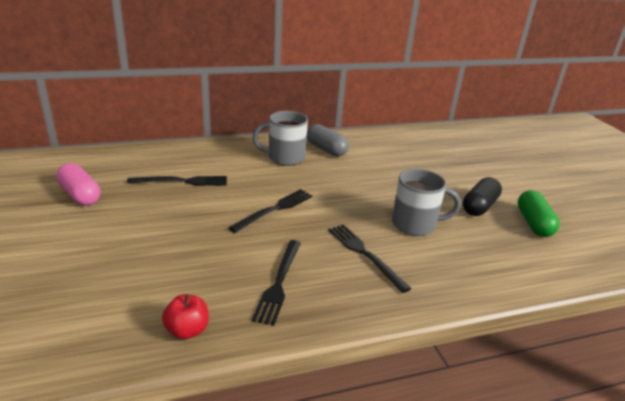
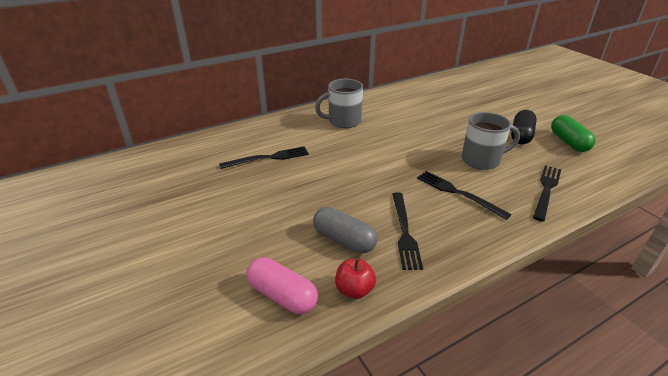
camera: 10 degrees left, 5 degrees up
(80, 195) = (184, 187): pink capsule -> pink capsule (282, 295)
(275, 209) = (362, 168): black fork -> black fork (546, 190)
(326, 149) = (373, 108): grey capsule -> grey capsule (344, 240)

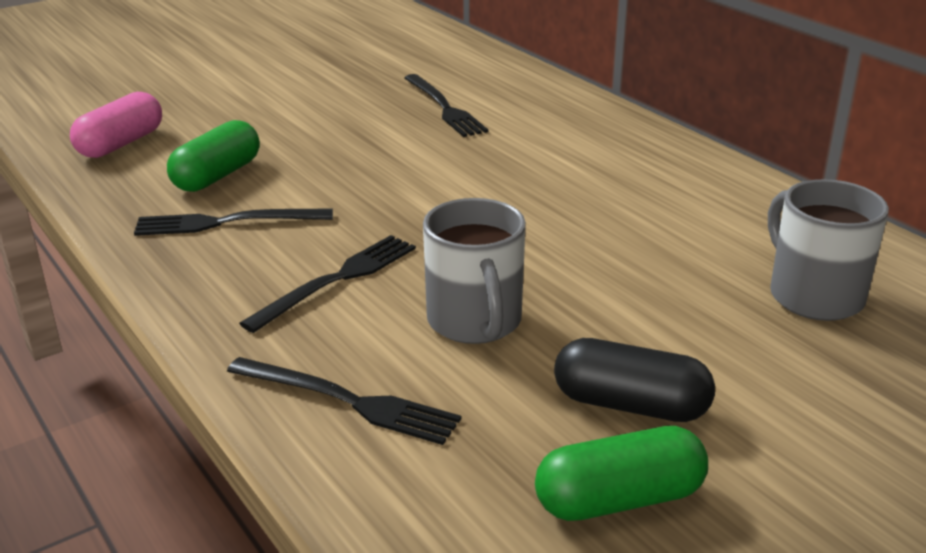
camera: 85 degrees right, 5 degrees down
(343, 121) = (609, 161): grey mug -> grey mug (813, 295)
(344, 240) = (217, 176): grey capsule -> green capsule
(354, 290) = (112, 186): red apple -> none

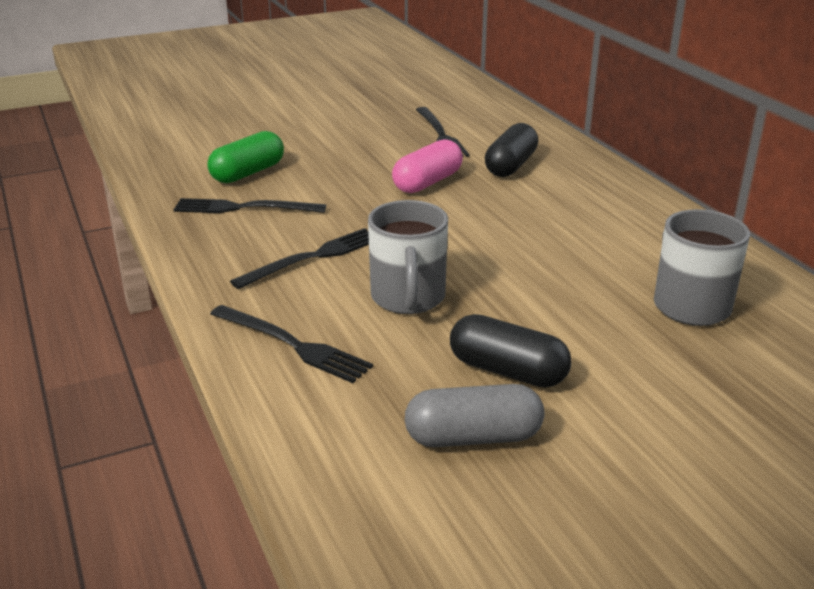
camera: 10 degrees right, 0 degrees up
(121, 144) = (184, 144): pink capsule -> pink capsule (427, 182)
(542, 139) = (510, 165): none -> black capsule
(619, 499) = (473, 437): green capsule -> grey capsule

